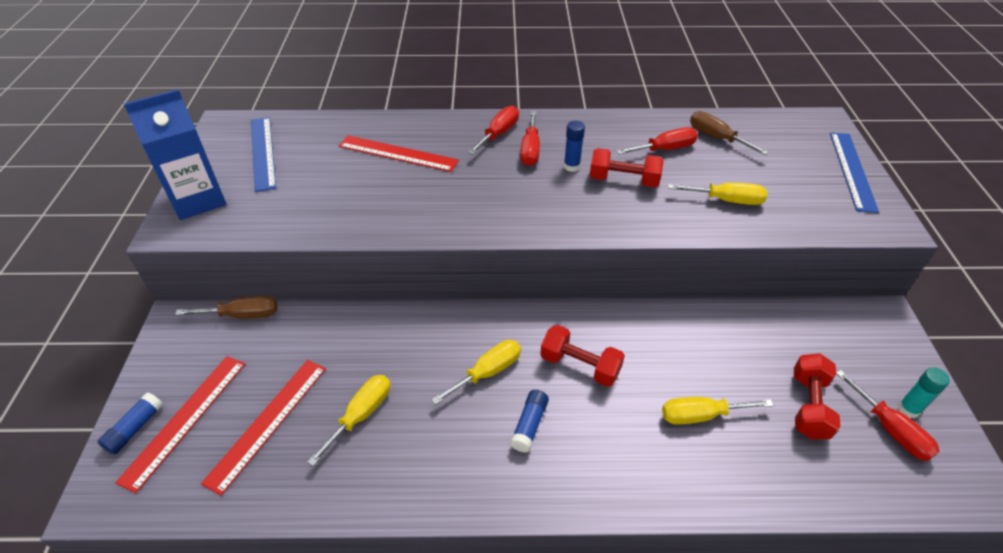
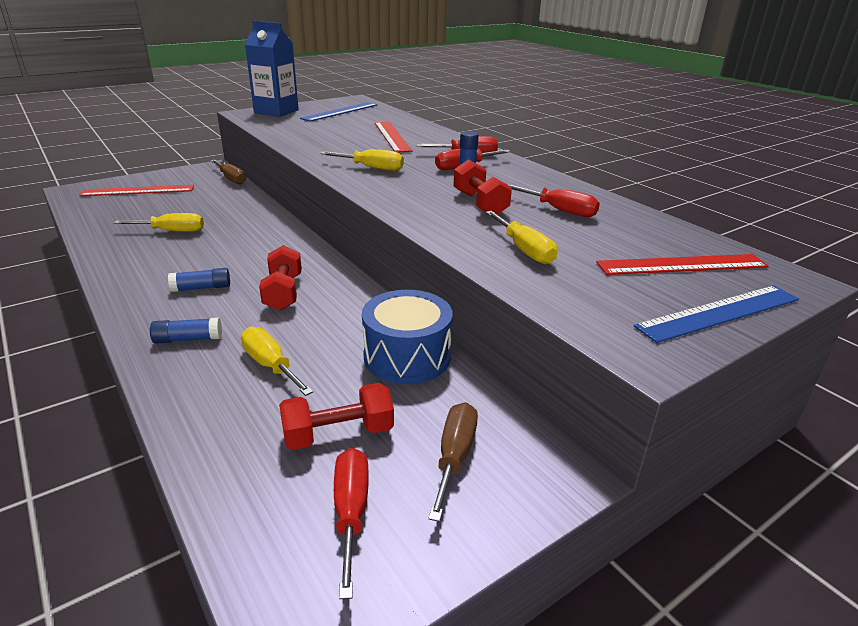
camera: 55 degrees right, 15 degrees down
(135, 428) = (124, 183): blue glue stick -> blue glue stick (188, 339)
(268, 422) = (148, 209): red ruler -> red ruler (682, 265)
(488, 372) = (244, 259): yellow screwdriver -> yellow screwdriver (372, 168)
(716, 138) = (627, 228): brown screwdriver -> brown screwdriver (454, 456)
(728, 328) = (407, 356): none -> blue drum
(890, 429) = (351, 512): red screwdriver -> red screwdriver turned 150 degrees clockwise
(908, 409) = (401, 525): turquoise glue stick -> none

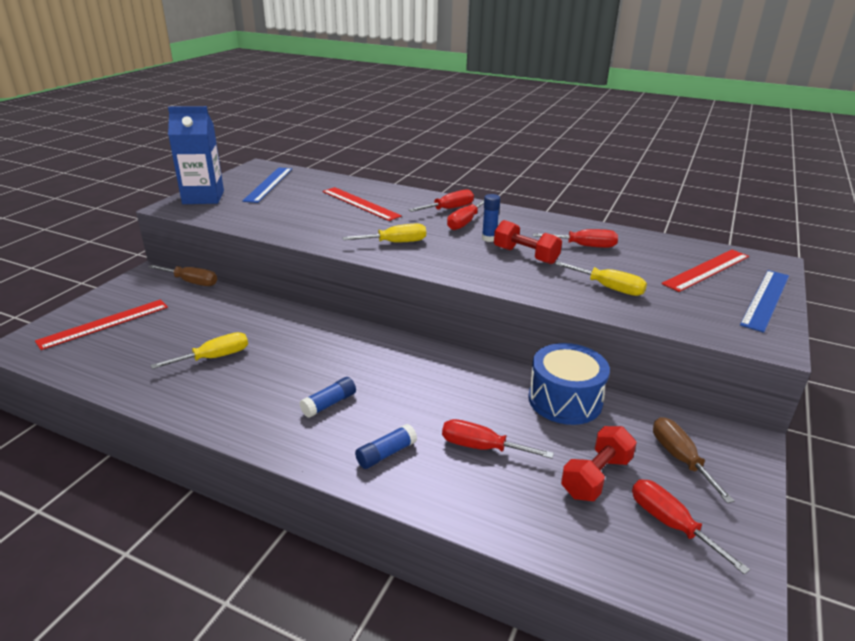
camera: 30 degrees left, 0 degrees up
(270, 365) = (481, 447): yellow screwdriver -> red screwdriver
(283, 292) = (405, 382): red dumbbell -> none

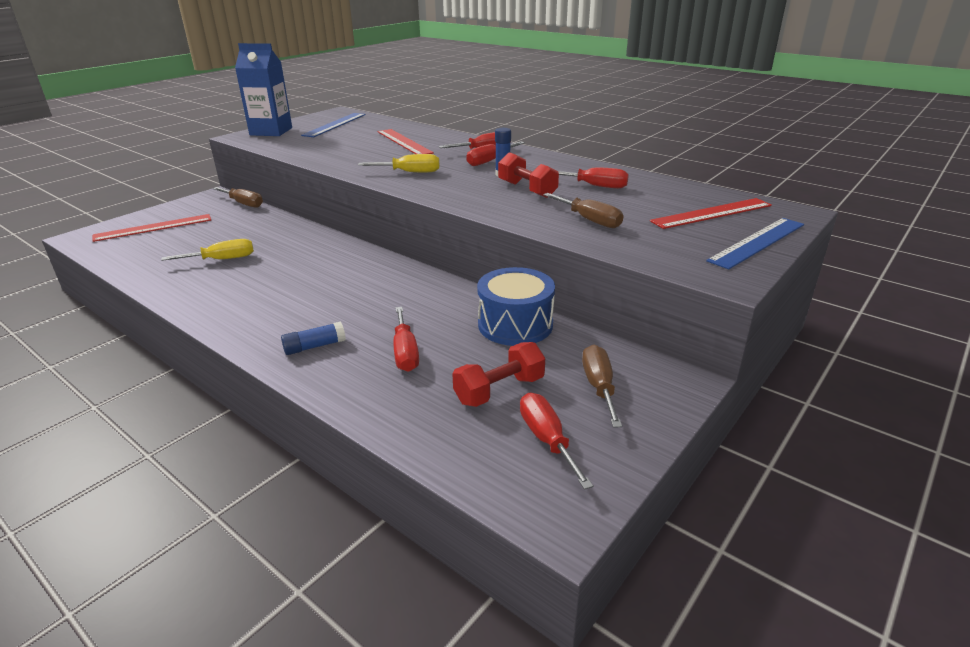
camera: 15 degrees right, 0 degrees up
(329, 404) = (293, 303): blue glue stick -> none
(481, 447) = (405, 352): red screwdriver -> red screwdriver turned 135 degrees counterclockwise
(609, 288) = (589, 220): yellow screwdriver -> brown screwdriver

